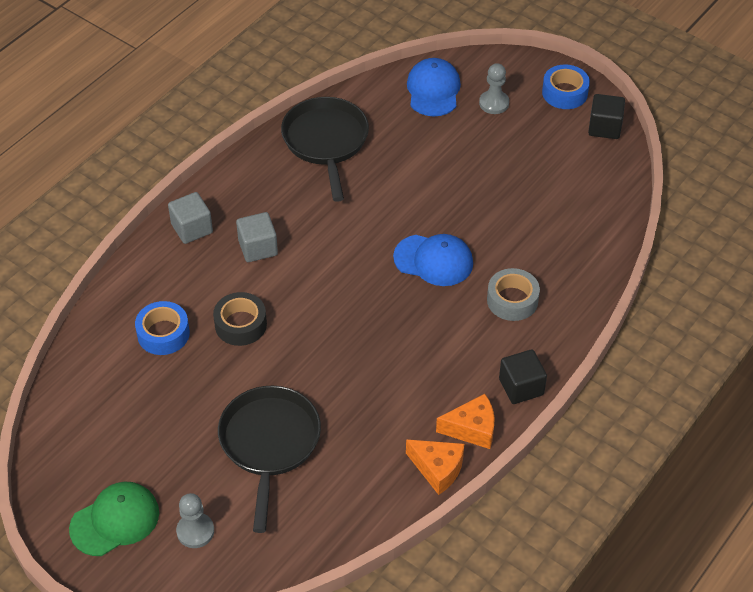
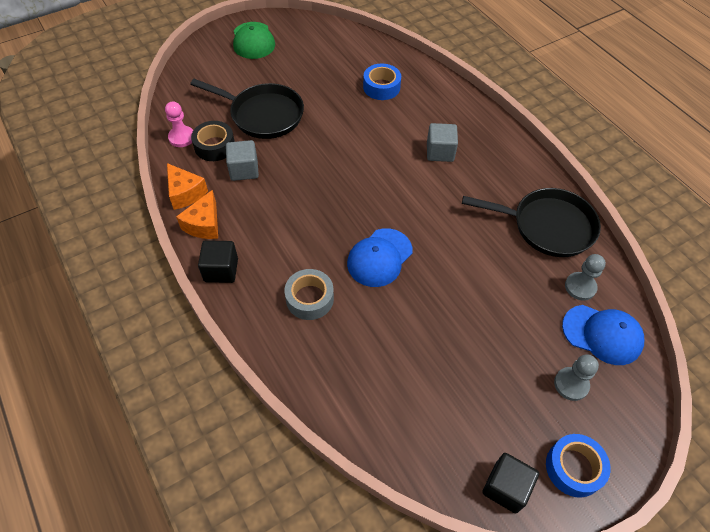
camera: 110 degrees right, 5 degrees up
(192, 228) = (474, 121): grey cube -> grey cube (244, 170)
(195, 531) = (223, 69): grey pawn -> grey pawn (580, 287)
(240, 324) = (370, 125): black tape -> black tape (214, 146)
(350, 518) = (182, 137): none -> pink pawn
(438, 469) = (185, 193): orange cheese -> orange cheese turned 90 degrees counterclockwise

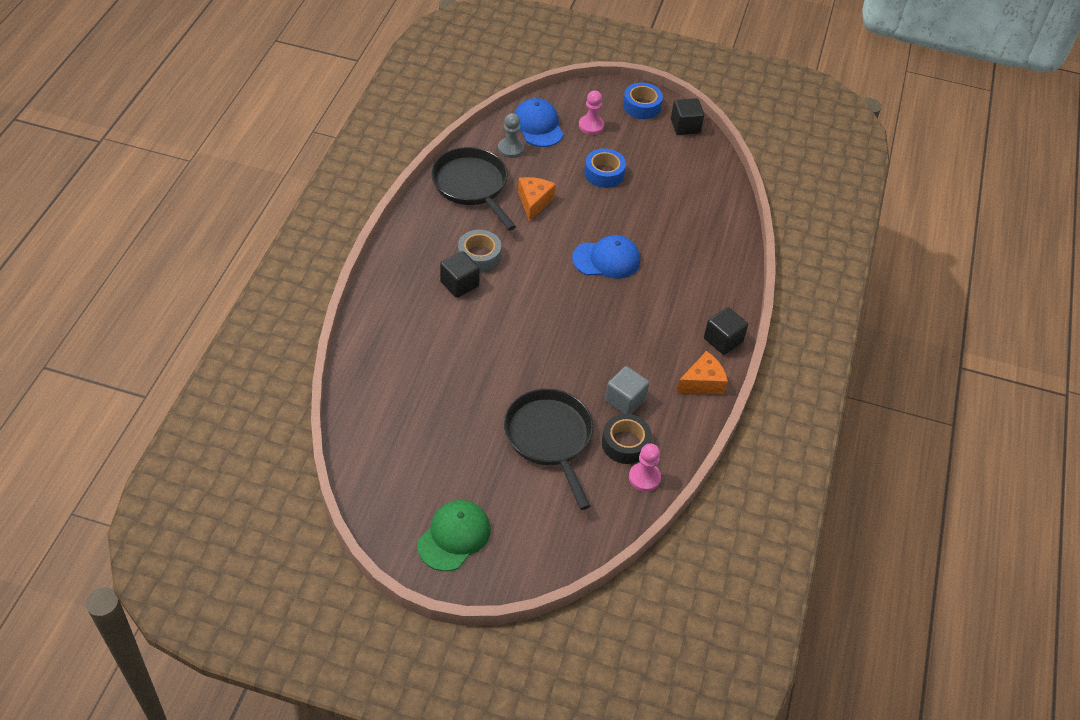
camera: 135 degrees left, 5 degrees down
(185, 193) = (692, 421): orange cheese -> orange cheese (534, 202)
(309, 298) = (683, 275): grey tape -> grey tape (479, 256)
(381, 87) = (416, 373): blue tape -> blue tape (604, 173)
(440, 152) = (459, 284): grey cube -> black cube
(571, 384) = (591, 126): grey pawn -> pink pawn

